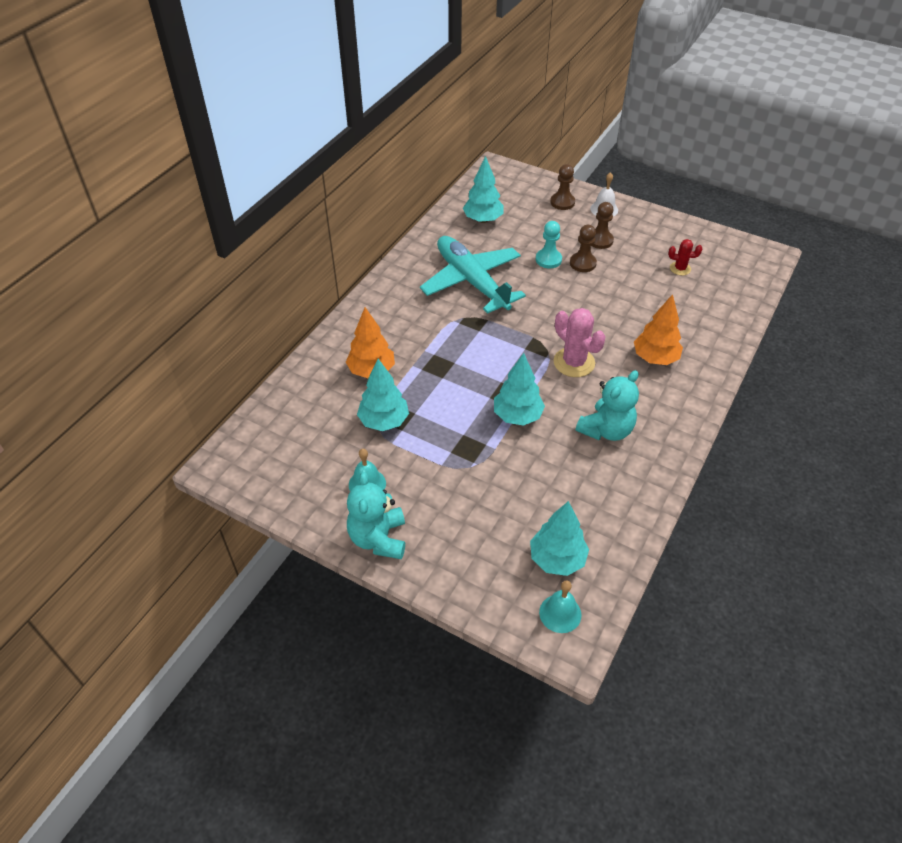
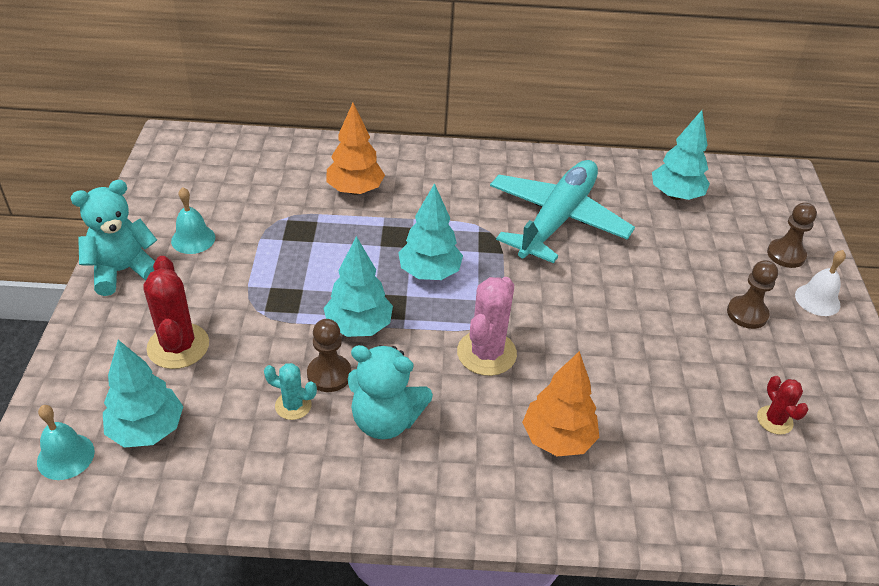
camera: 60 degrees right, 5 degrees down
(384, 421) = (287, 222): turquoise tree -> turquoise tree (429, 273)
(483, 522) = (178, 346): none -> red cactus
(548, 259) = (658, 274): turquoise pawn -> none
(572, 472) = (293, 405): none -> turquoise cactus
(582, 263) = (683, 309): brown pawn -> brown pawn (329, 374)

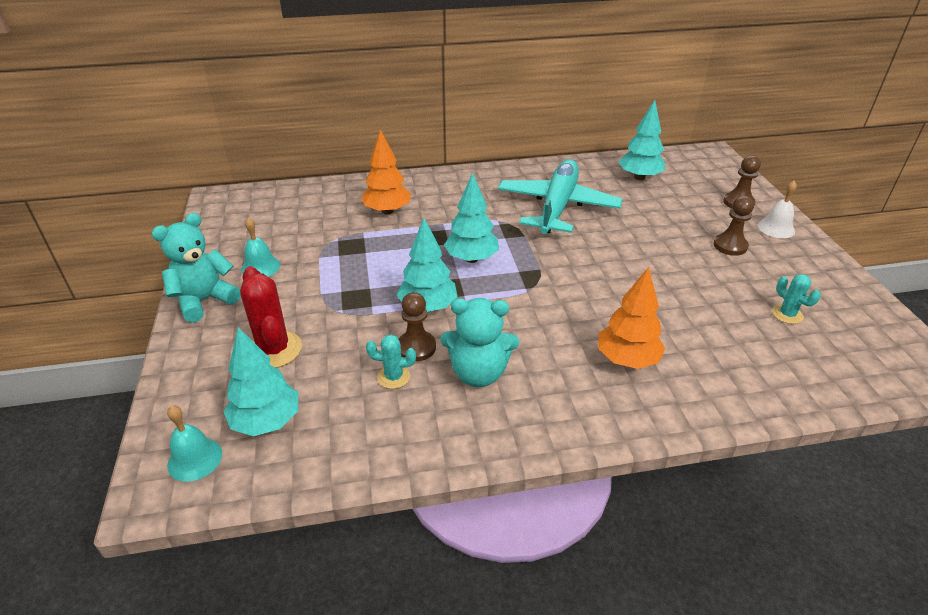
camera: 10 degrees left, 5 degrees down
(486, 353) = (542, 308): pink cactus -> none
(774, 420) = (787, 314): red cactus -> turquoise cactus

